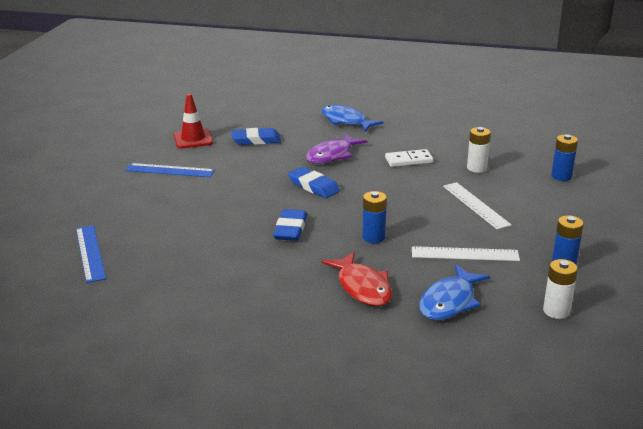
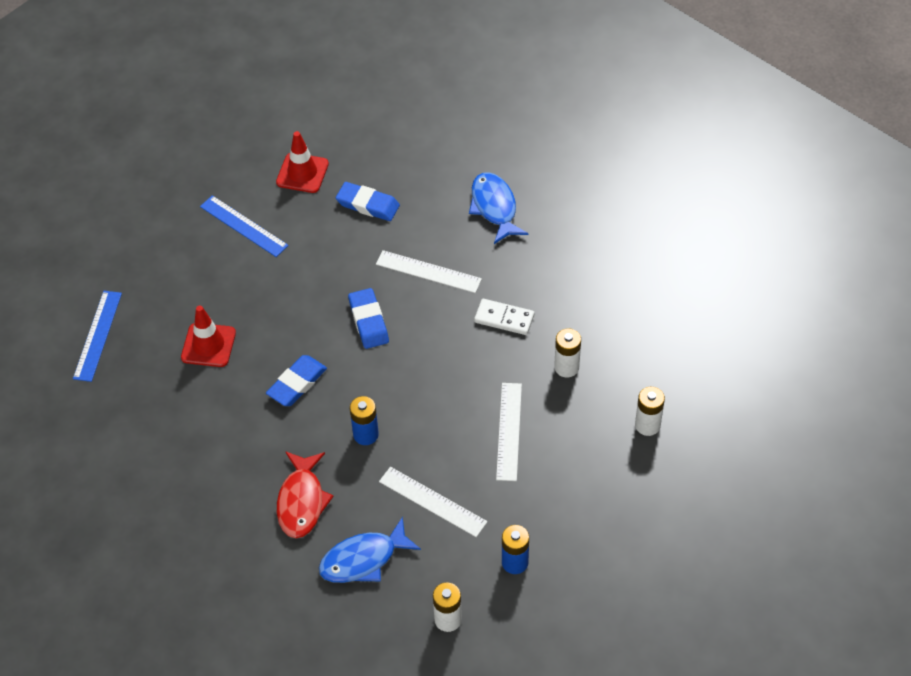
camera: 30 degrees right, 25 degrees up
(196, 231) = (208, 345): none -> red traffic cone
(332, 155) = (428, 271): purple fish -> white ruler
(561, 176) = (647, 425): blue battery -> white battery

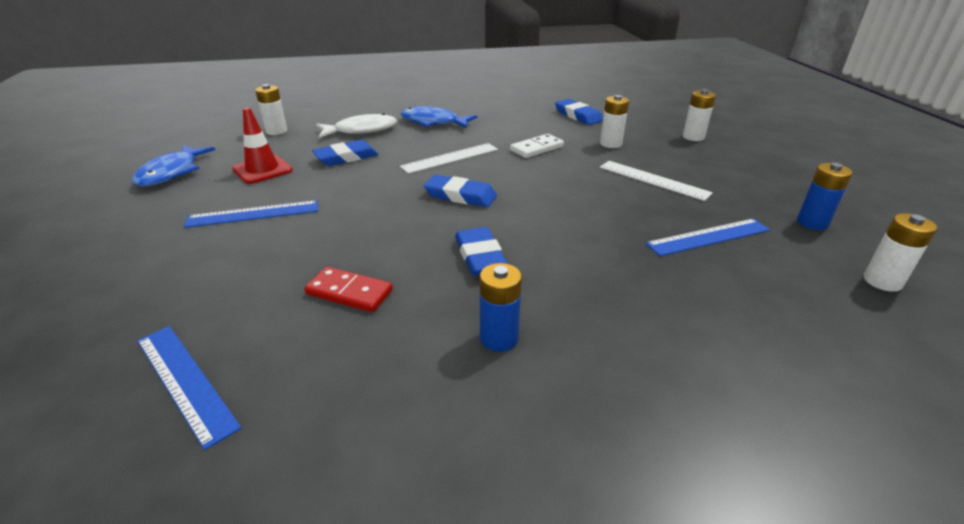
camera: 55 degrees left, 20 degrees down
(208, 345) = (349, 292): red traffic cone -> red domino
(302, 501) = (648, 315): red fish -> none
(363, 559) = (767, 304): blue fish -> blue fish (172, 173)
(366, 434) = (590, 242): blue battery -> blue battery (499, 338)
(372, 117) = (276, 131): none -> white battery
(428, 171) = (361, 130): none -> white fish
(432, 501) = (708, 237): white ruler -> blue ruler
(622, 307) = (578, 116): none -> blue eraser

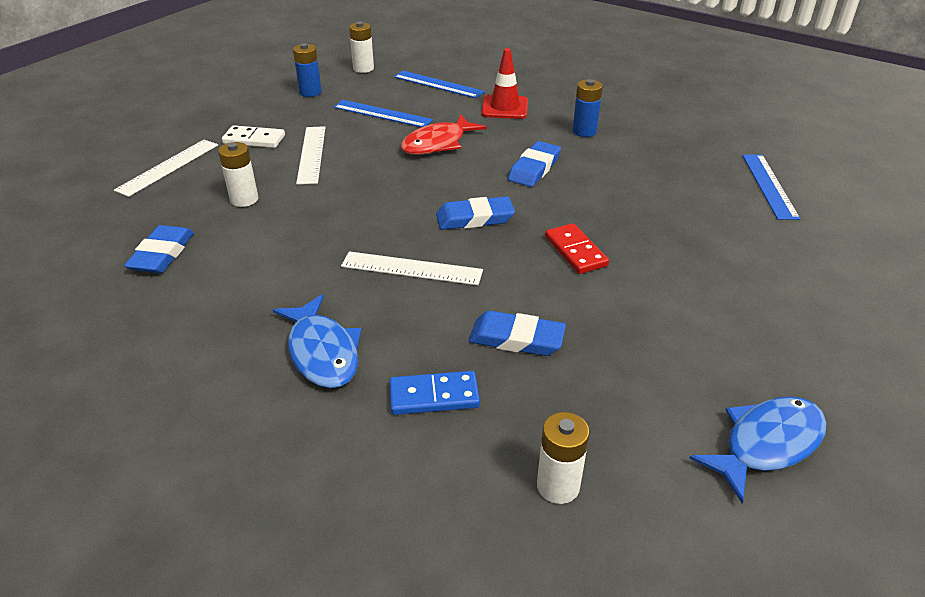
camera: 135 degrees left, 5 degrees up
(253, 214) = (680, 297): blue ruler -> blue ruler (438, 84)
(262, 170) = (636, 374): red traffic cone -> red traffic cone (504, 107)
(349, 292) = (644, 187): red domino -> red domino (575, 251)
(361, 130) = (434, 396): white fish -> blue domino
(460, 196) = (475, 218): blue eraser -> blue eraser turned 75 degrees counterclockwise
(537, 148) = (313, 232): white domino -> white domino (254, 139)
(599, 235) = (438, 144): none -> red fish
(693, 137) = (168, 167): white battery -> white ruler

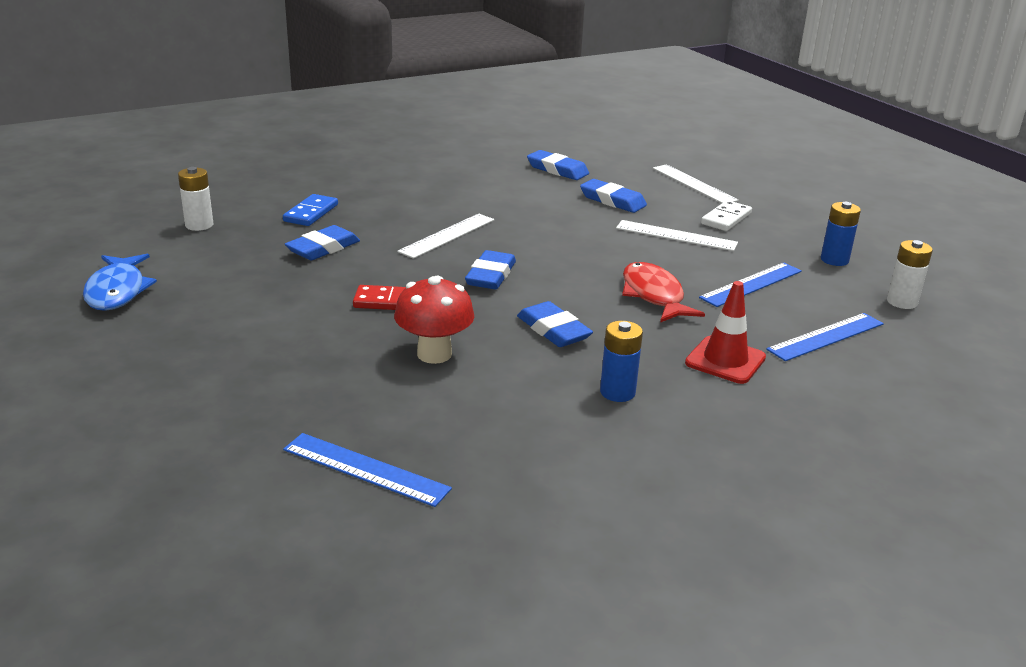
camera: 115 degrees right, 10 degrees down
(244, 199) = (612, 200): white battery -> blue eraser
(322, 352) = (392, 194): blue fish -> none
(625, 204) = (434, 354): none -> red mushroom

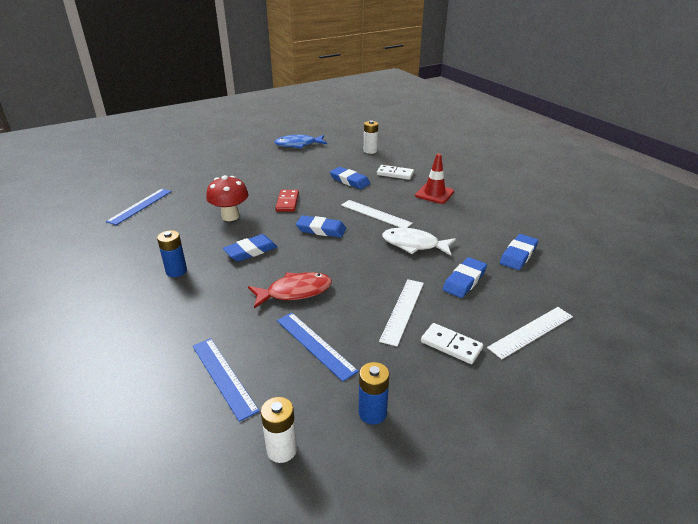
camera: 90 degrees right, 5 degrees up
(311, 213) = (395, 174): blue domino -> white domino
(534, 218) = (414, 244): none -> white fish
(725, 360) = (200, 317): red traffic cone -> red traffic cone (434, 194)

